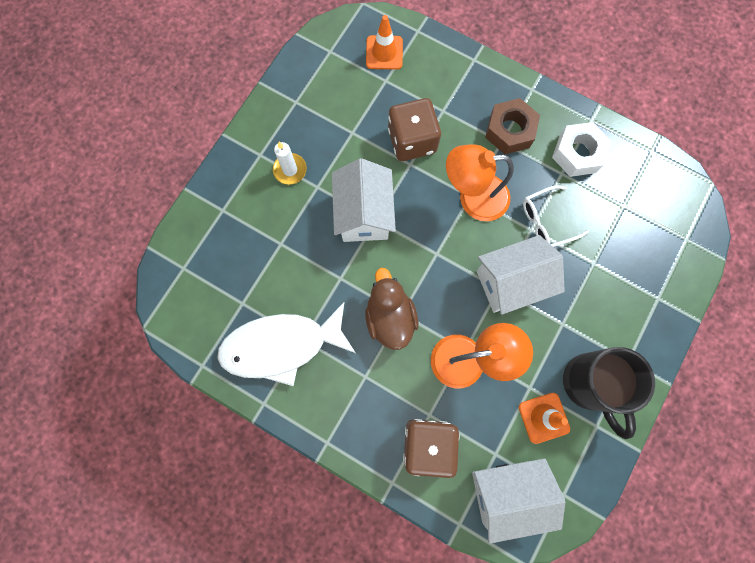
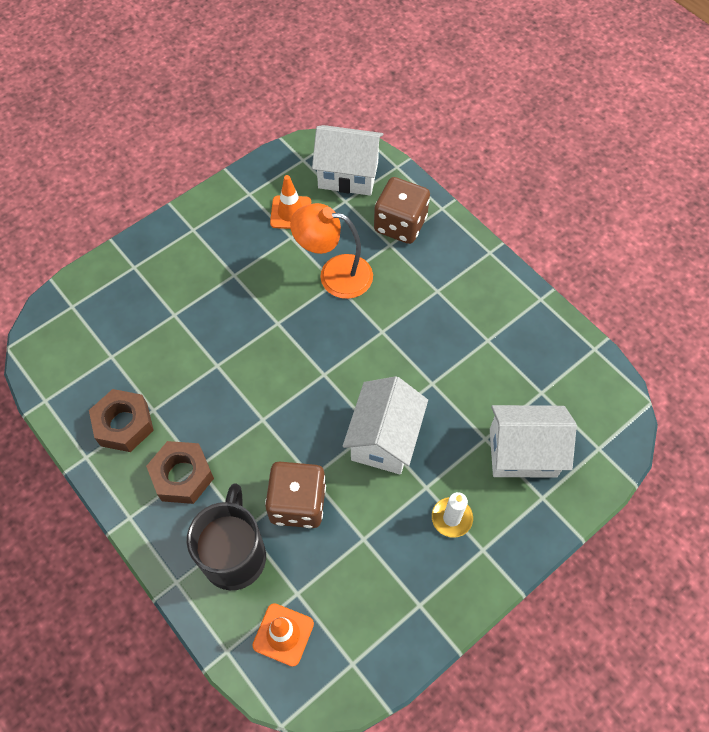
camera: 160 degrees left, 15 degrees down
(281, 346) = (510, 341): white fish -> none
(390, 317) = (395, 332): brown duck -> none
(473, 198) = (260, 416): orange lamp -> none
(510, 282) = (263, 324): white house -> white house (523, 452)
(546, 221) = (197, 367): white glasses -> none
(577, 153) = (124, 424): white nut -> brown nut
(590, 384) = (237, 223): black mug -> black mug (235, 555)

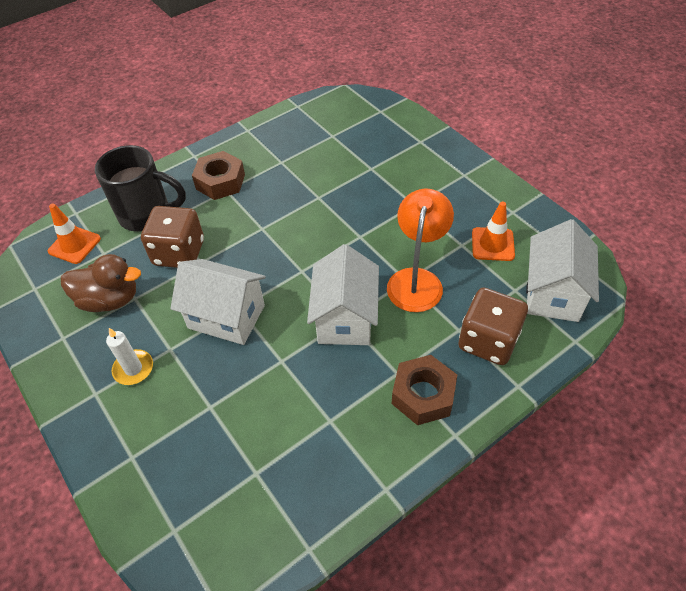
camera: 95 degrees right, 10 degrees down
(124, 424) = (271, 147): brown nut -> brown nut (423, 395)
(366, 566) = (110, 300): none -> brown duck
(523, 452) = (186, 443): white house -> white house (345, 318)

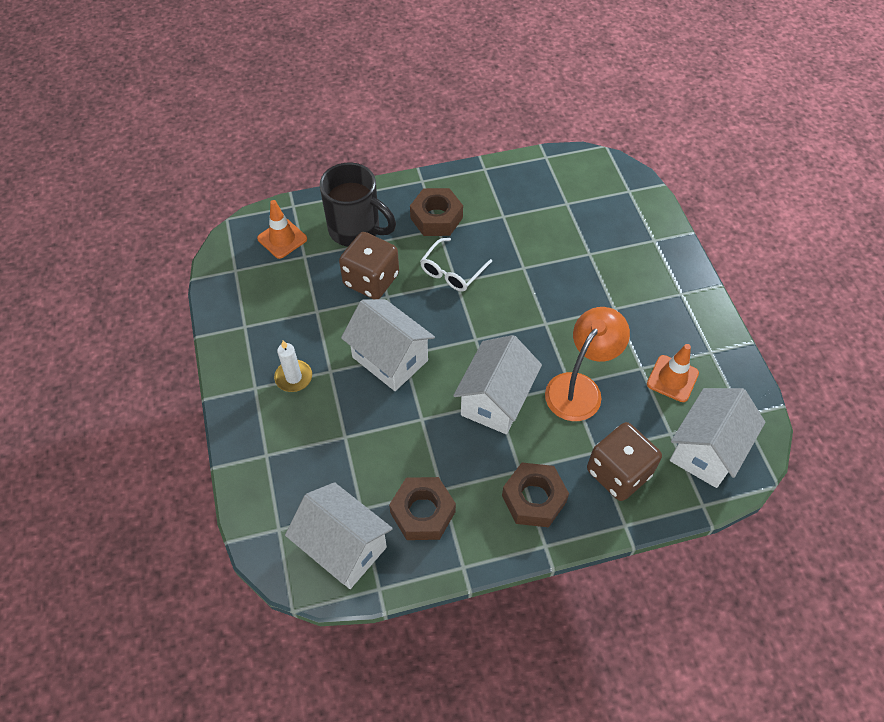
camera: 20 degrees right, 5 degrees up
(110, 300) = (295, 304): brown duck -> none
(253, 521) = (343, 547): none -> white house
(254, 222) = (451, 272): none -> white glasses
(321, 451) = (423, 512): none -> brown nut

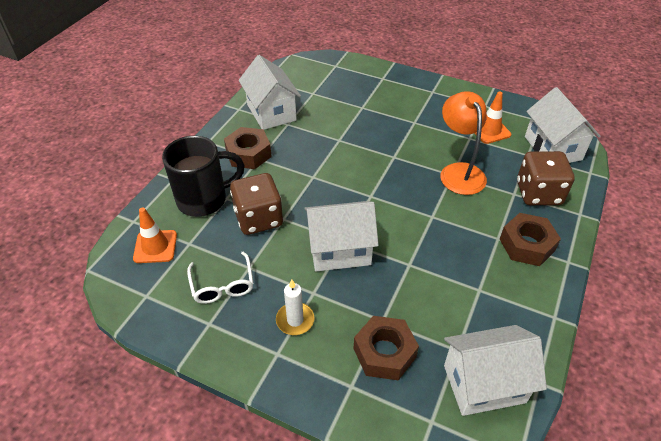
camera: 50 degrees left, 10 degrees down
(423, 512) = (491, 313): brown nut -> brown nut (384, 353)
(451, 272) = (302, 174): white glasses -> white glasses (222, 286)
(495, 400) = (431, 216): white house -> white house (271, 112)

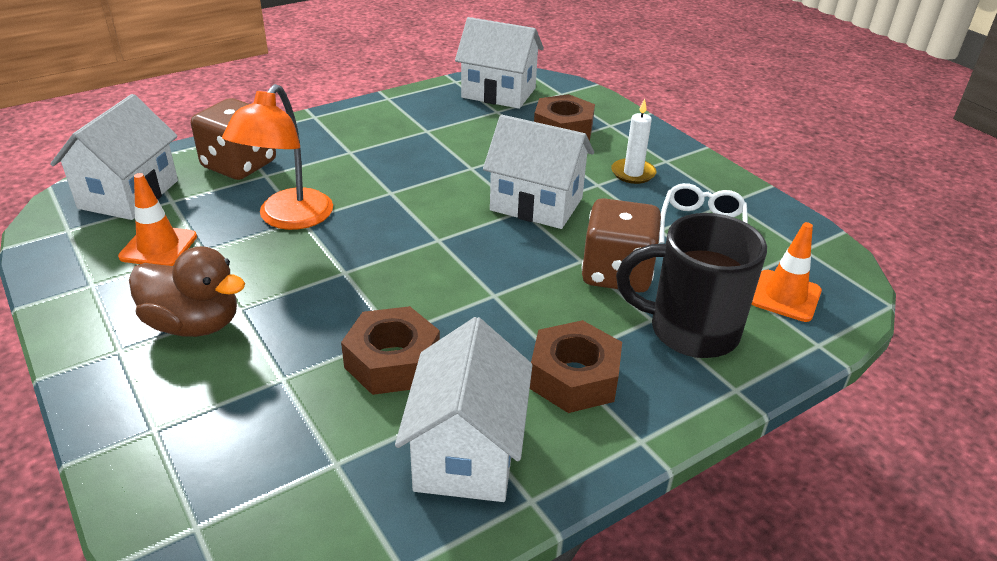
camera: 150 degrees left, 10 degrees down
(421, 109) = (194, 324): none -> brown duck
(527, 245) = (331, 137): brown nut -> brown nut (392, 361)

